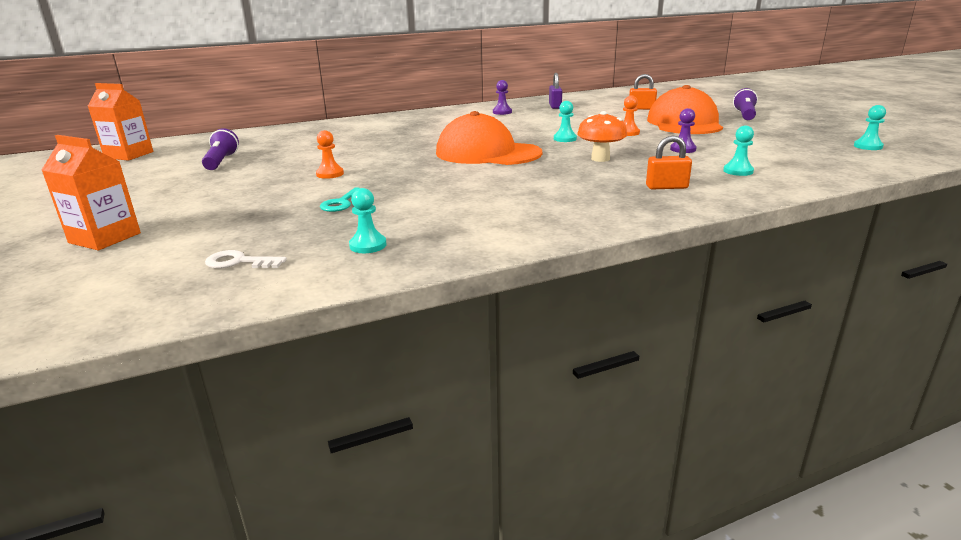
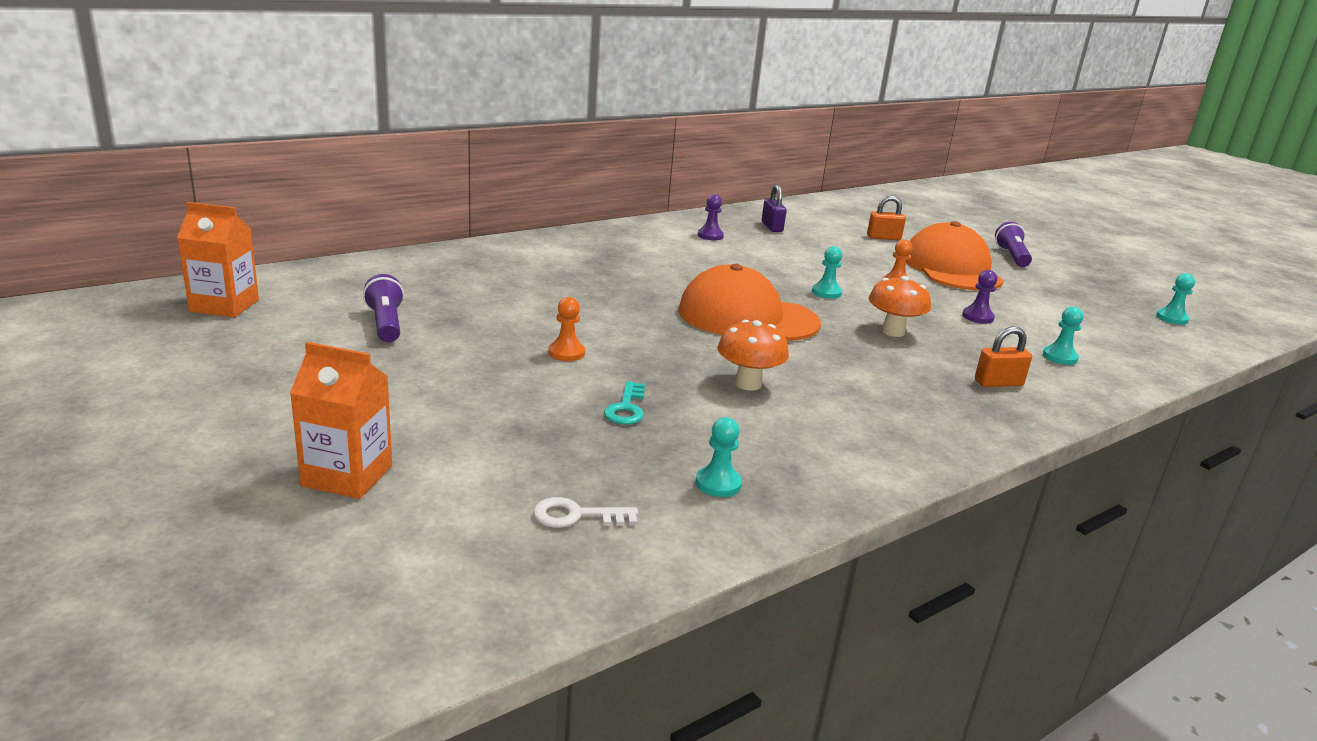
camera: 15 degrees left, 0 degrees up
(450, 189) = (748, 384): none -> orange mushroom

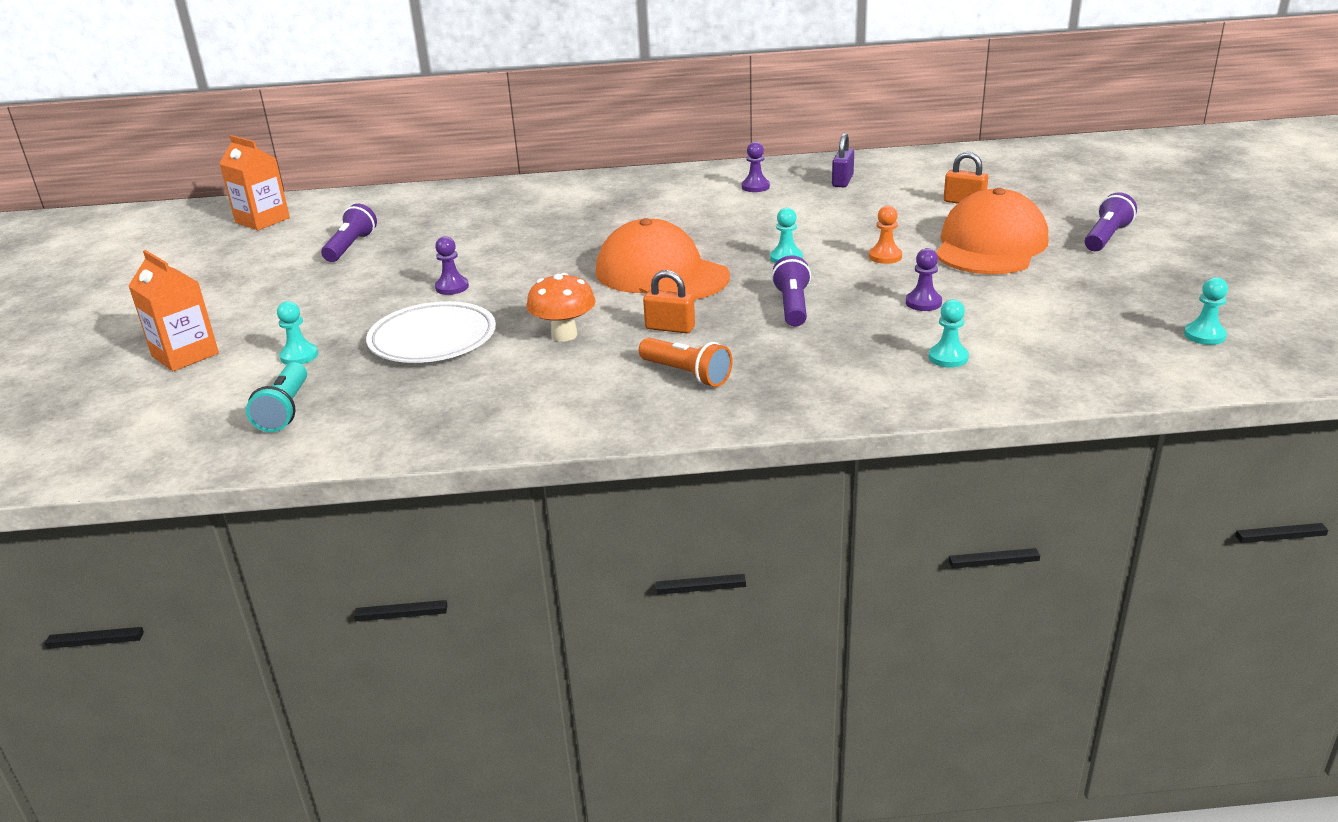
camera: 35 degrees right, 5 degrees up
(566, 353) = (452, 287): orange pawn -> purple pawn
(576, 516) = (285, 410): white key -> turquoise flashlight
(626, 408) = (433, 339): turquoise key -> white plate
(718, 483) = (415, 409): turquoise pawn -> turquoise pawn (299, 356)
(893, 332) = (792, 306): orange mushroom -> purple flashlight
(905, 402) = (687, 374): none -> orange flashlight
(998, 383) = (821, 372): orange padlock -> orange padlock (670, 328)

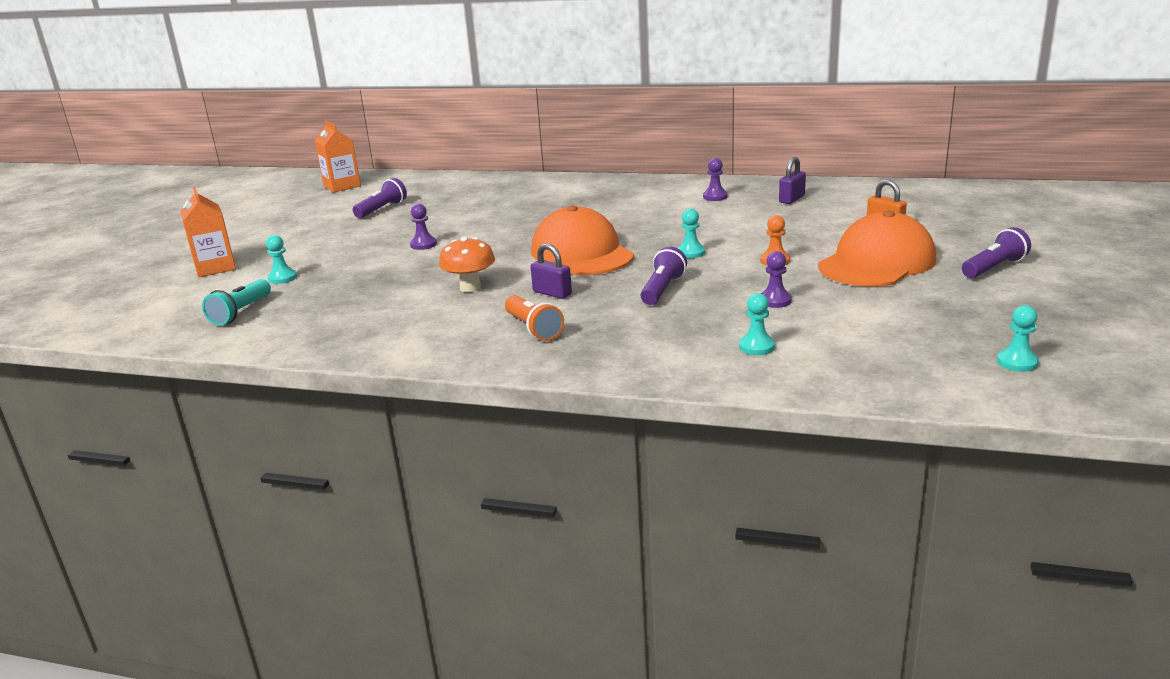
camera: 20 degrees right, 5 degrees down
(433, 339) = (378, 278): white plate -> none
(670, 328) = (552, 293): orange padlock -> purple padlock

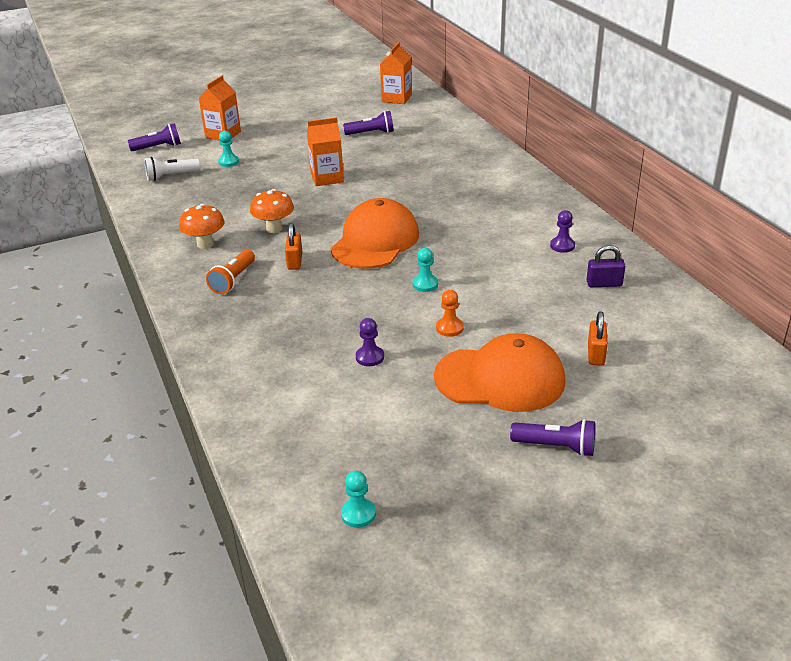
camera: 50 degrees right, 10 degrees up
(241, 312) = (171, 176): turquoise flashlight -> white flashlight
(423, 245) = (327, 178): purple pawn -> orange carton
(431, 327) = (205, 244): none -> orange mushroom
(552, 293) = (294, 261): purple padlock -> orange padlock
(662, 289) = (343, 301): purple flashlight -> purple flashlight (158, 147)
(756, 347) = (281, 379): turquoise pawn -> none

